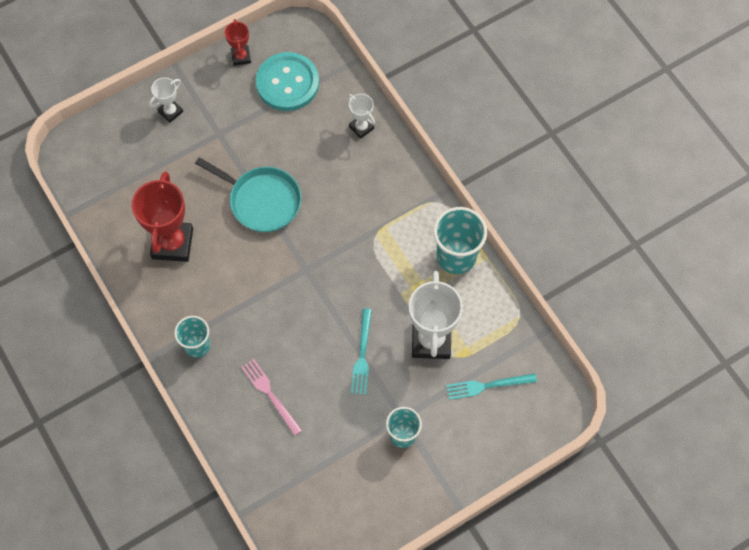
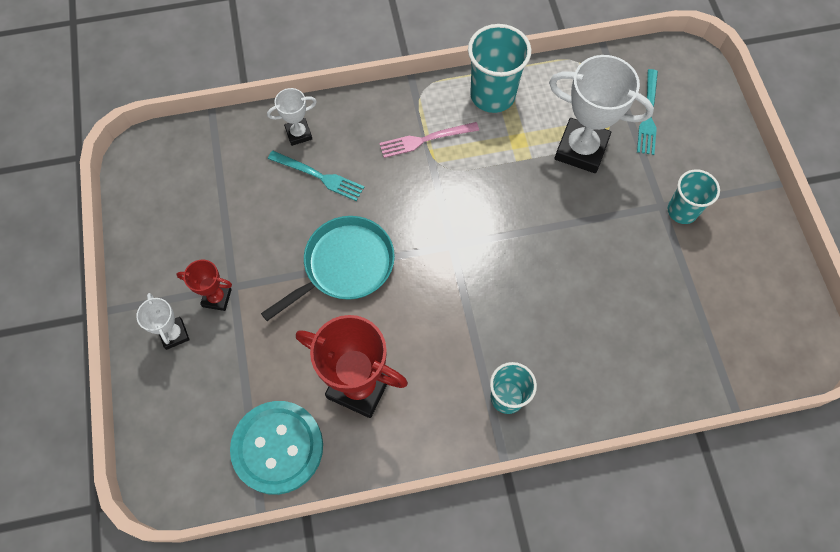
camera: 70 degrees left, 0 degrees up
(241, 57) = (141, 230): red trophy -> red trophy (217, 298)
(270, 395) = (596, 332): pink fork -> pink fork (425, 139)
(287, 83) = (203, 190): turquoise button -> turquoise button (277, 447)
(362, 354) = (576, 220): turquoise fork -> turquoise fork (318, 176)

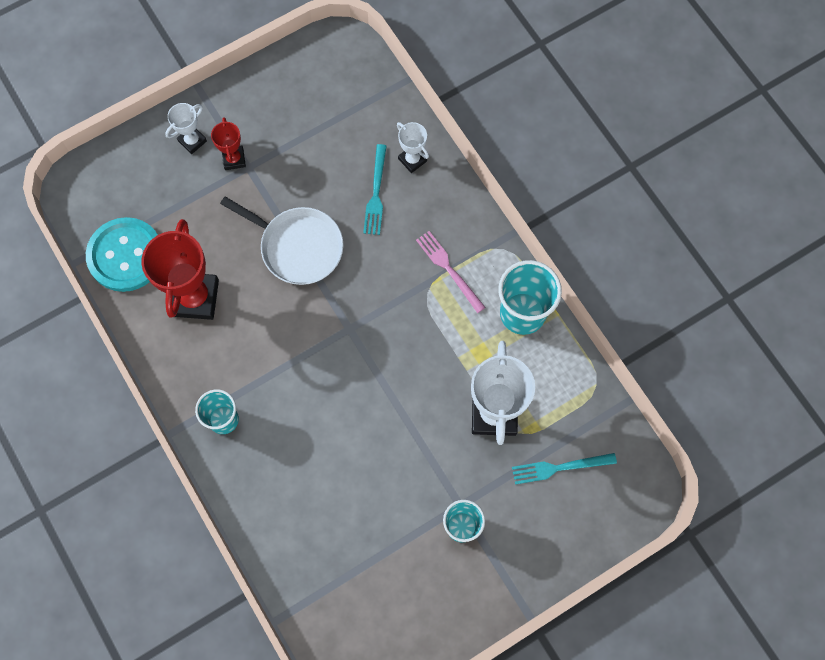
camera: 70 degrees right, 5 degrees up
(345, 265) = (298, 247): turquoise pan -> white pan

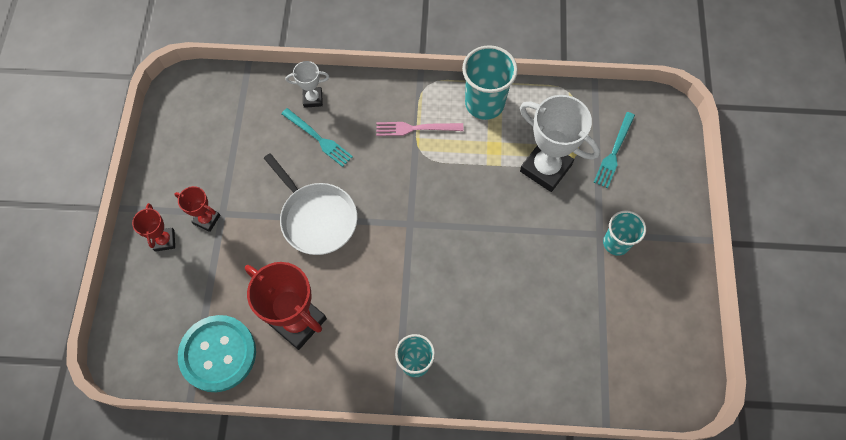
camera: 55 degrees left, 5 degrees down
(192, 141) = (164, 240): white trophy -> red trophy
(298, 247) = (317, 218): white pan -> white pan turned 75 degrees clockwise

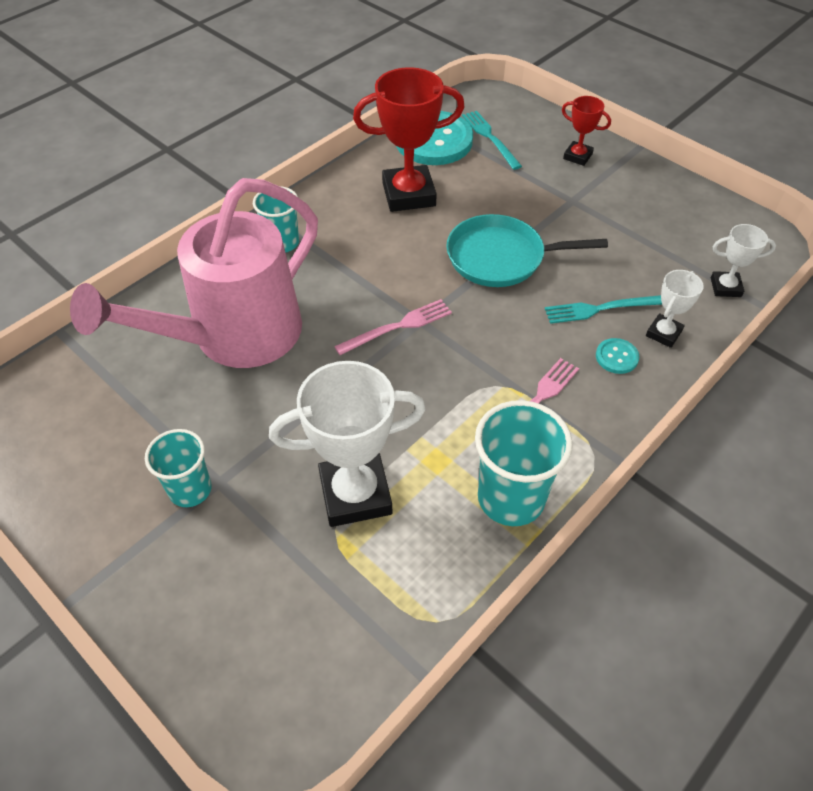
camera: 130 degrees right, 15 degrees down
(206, 219) = (575, 188): red trophy -> none
(246, 88) = (725, 287): none -> white trophy
(317, 218) = (500, 257): white pan -> turquoise pan
(351, 110) = (616, 357): none -> turquoise button
(425, 232) = (397, 327): none -> pink fork
(514, 316) = (233, 337): none -> pink watering can
(614, 152) = (295, 596): turquoise fork -> turquoise fork (490, 138)

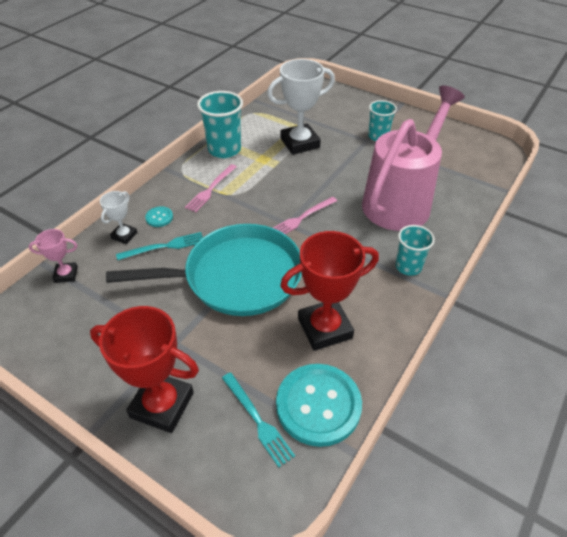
camera: 170 degrees right, 5 degrees down
(500, 257) = (237, 276): turquoise pan -> turquoise pan, size x1.52
(577, 156) = (162, 405): red trophy -> red trophy, size x1.95
(725, 287) = (66, 274): white trophy -> pink trophy

